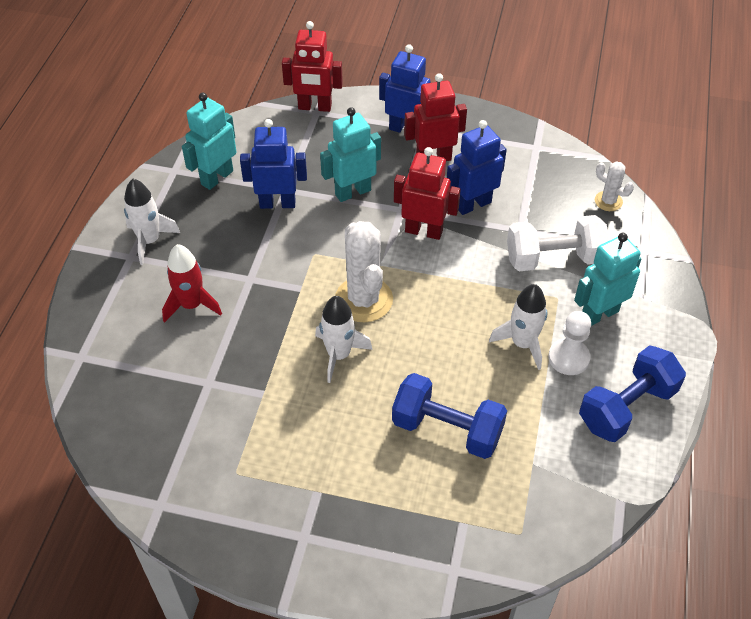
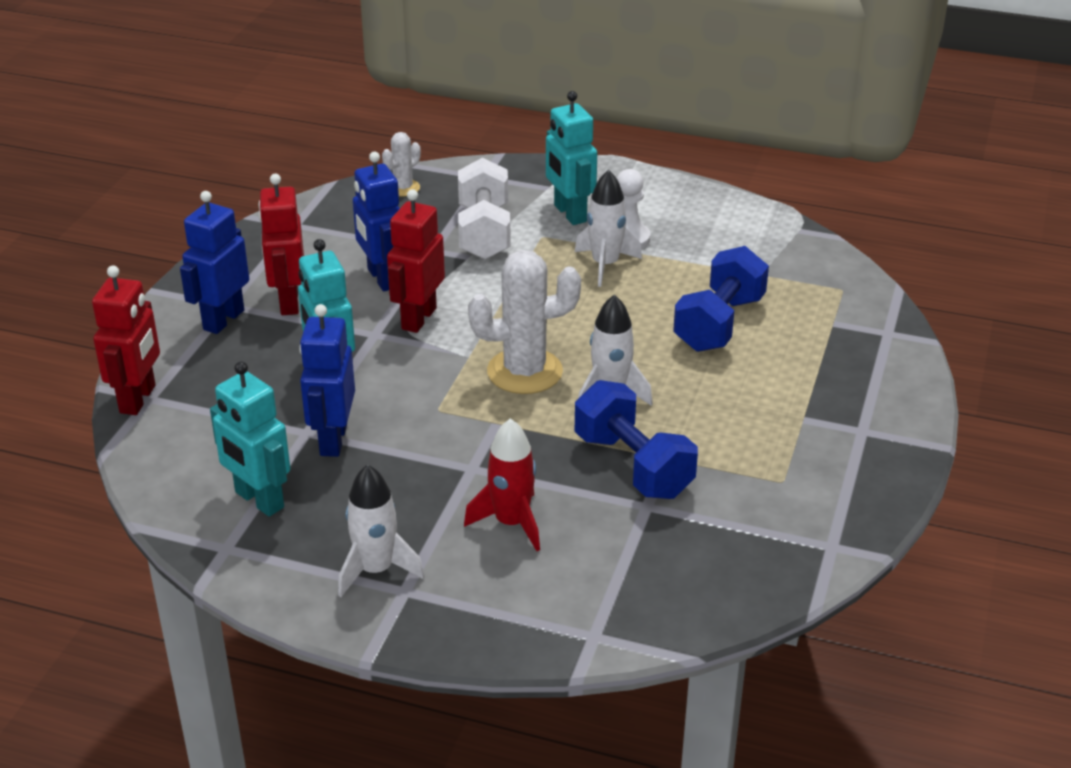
camera: 85 degrees left, 15 degrees down
(626, 407) = (692, 213): blue dumbbell -> blue dumbbell (633, 465)

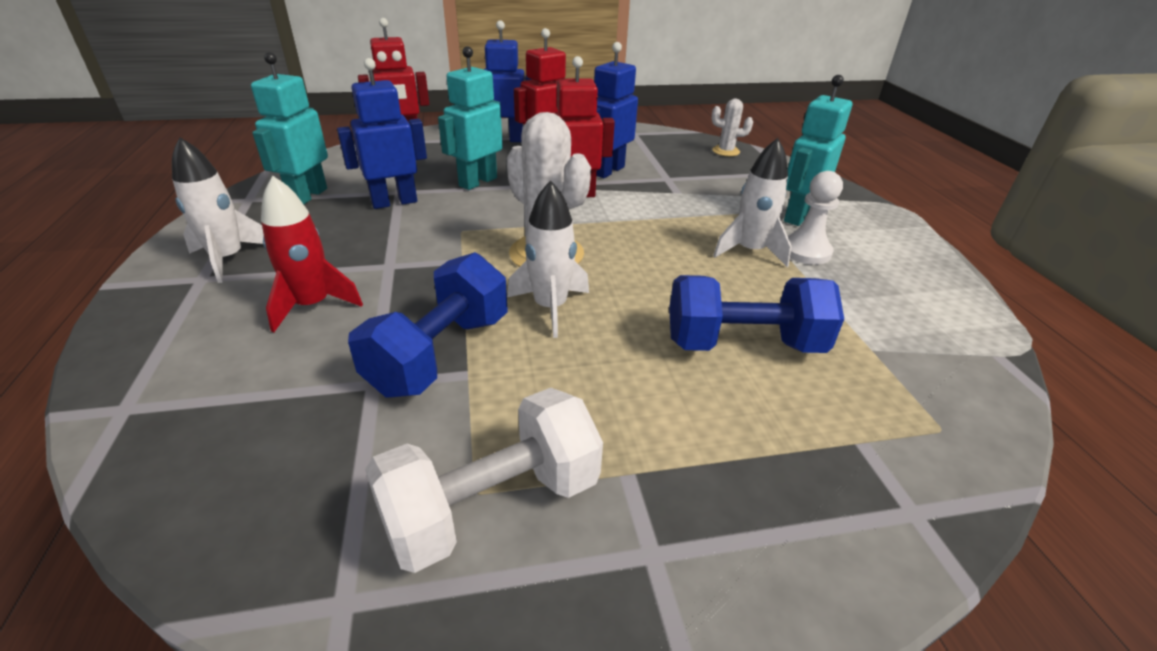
camera: 60 degrees right, 0 degrees up
(484, 232) = (716, 190): white dumbbell -> white dumbbell (492, 505)

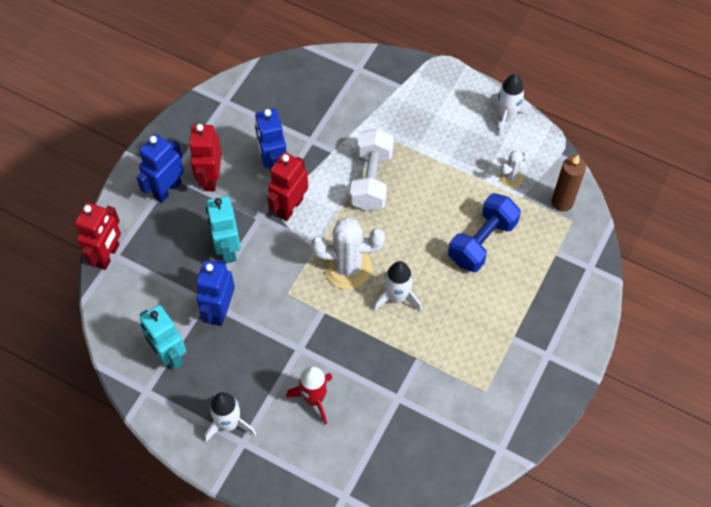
camera: 50 degrees left, 25 degrees up
(440, 354) = (397, 362): blue dumbbell -> none
(492, 505) = (495, 389): white dumbbell -> white dumbbell (371, 180)
(726, 151) = (302, 73): white cactus -> white cactus (511, 177)
(750, 251) = (421, 172): white rocket -> white rocket (506, 116)
(797, 216) = (408, 116): turquoise robot -> none
(805, 251) = (441, 148): white pawn -> none
(945, 398) = (562, 202): none -> brown candle

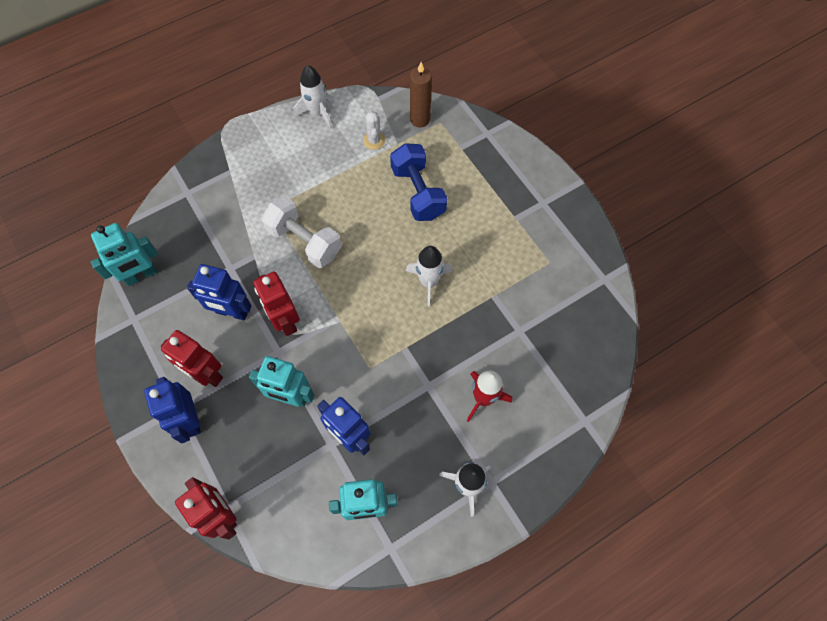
camera: 60 degrees left, 5 degrees up
(264, 83) = (141, 275): none -> turquoise robot
(348, 268) = (376, 305): white cactus -> none

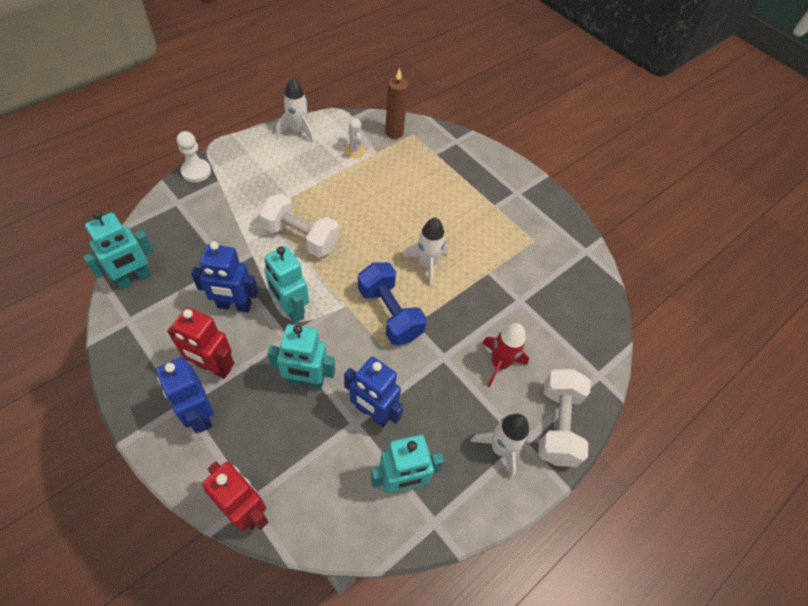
camera: 15 degrees left, 10 degrees down
(208, 158) = (196, 171): none -> white pawn
(285, 321) = (290, 309): red robot -> turquoise robot
(418, 192) = (403, 190): blue dumbbell -> blue dumbbell (389, 313)
(529, 468) = (557, 425): none -> white dumbbell

